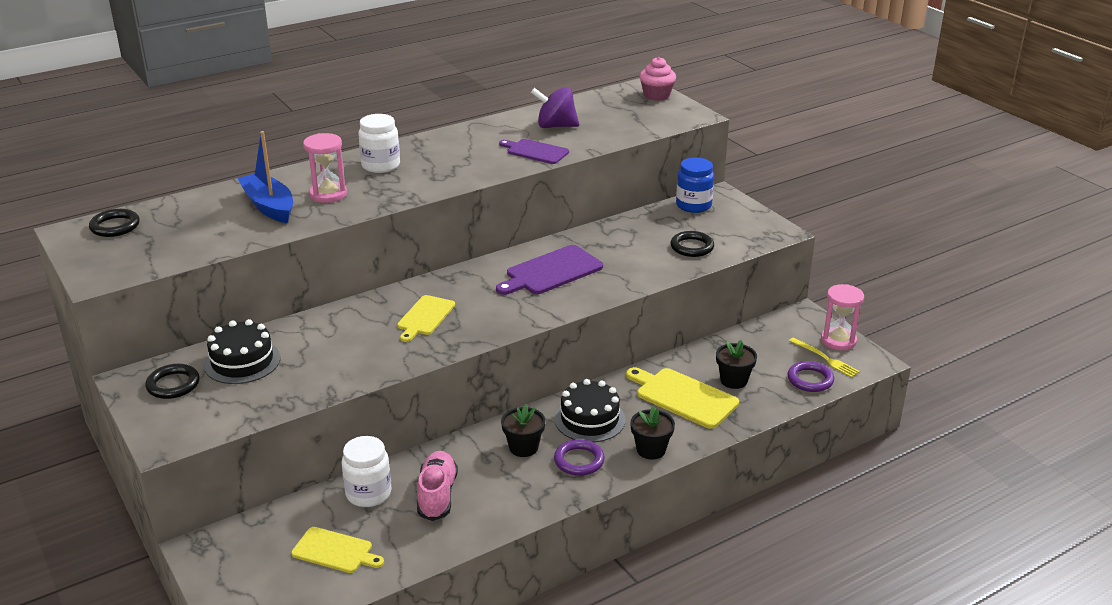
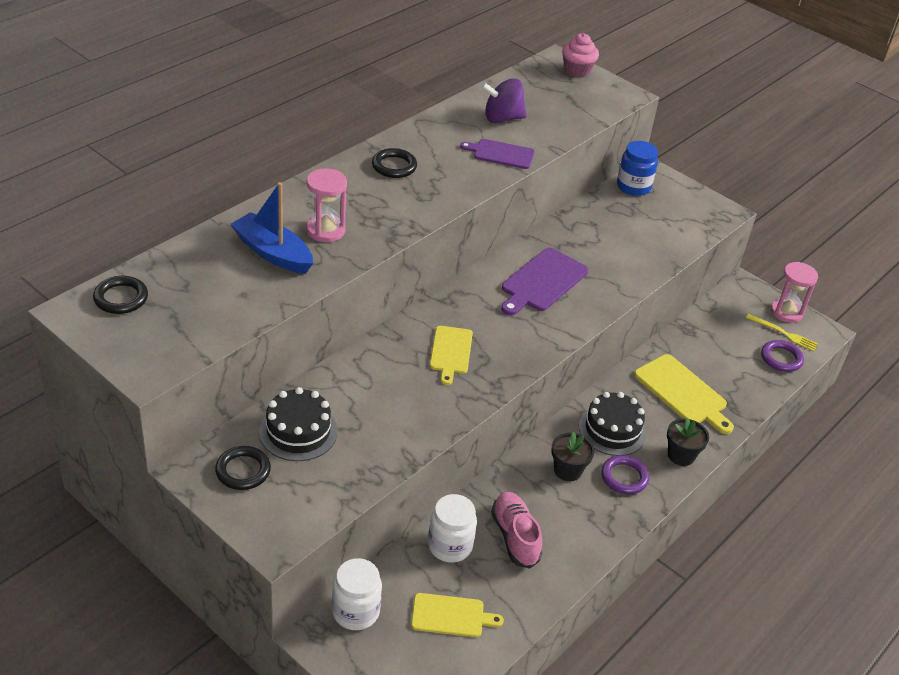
camera: 20 degrees left, 10 degrees up
(381, 166) = (357, 186): white jar -> white jar (355, 612)
(683, 397) = (682, 392): yellow cutting board -> yellow cutting board turned 150 degrees counterclockwise
(692, 247) = (656, 238): black ring -> black ring (394, 166)
(733, 380) = (717, 368): black flower pot -> none

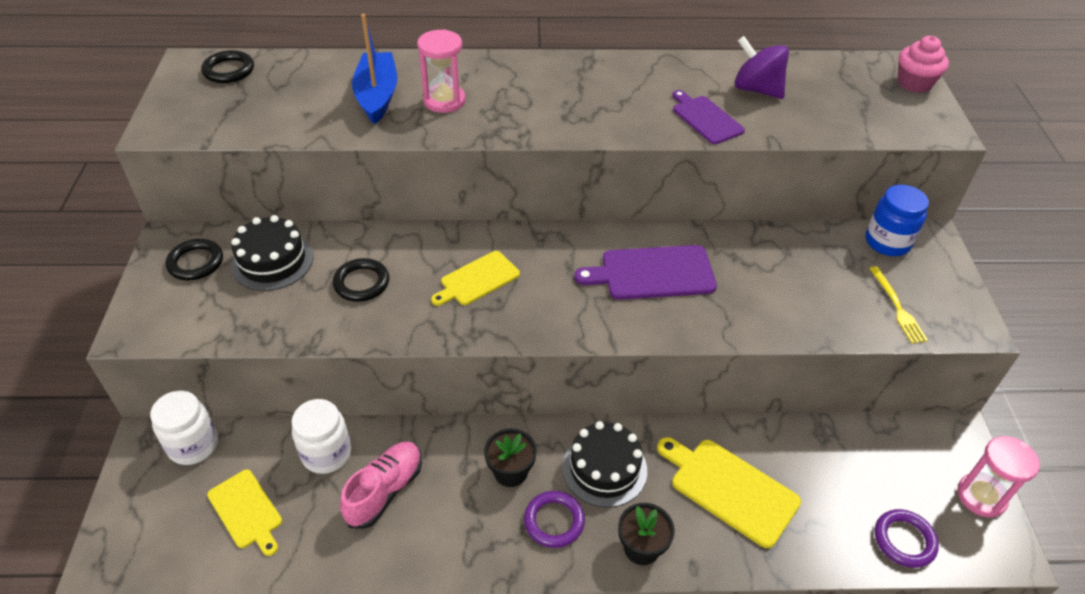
camera: 50 degrees right, 5 degrees up
(394, 166) = (584, 81): black ring -> black ring (361, 283)
(682, 392) = (730, 489): yellow cutting board -> yellow cutting board turned 120 degrees clockwise
(784, 333) = (945, 517): yellow fork -> yellow fork (897, 307)

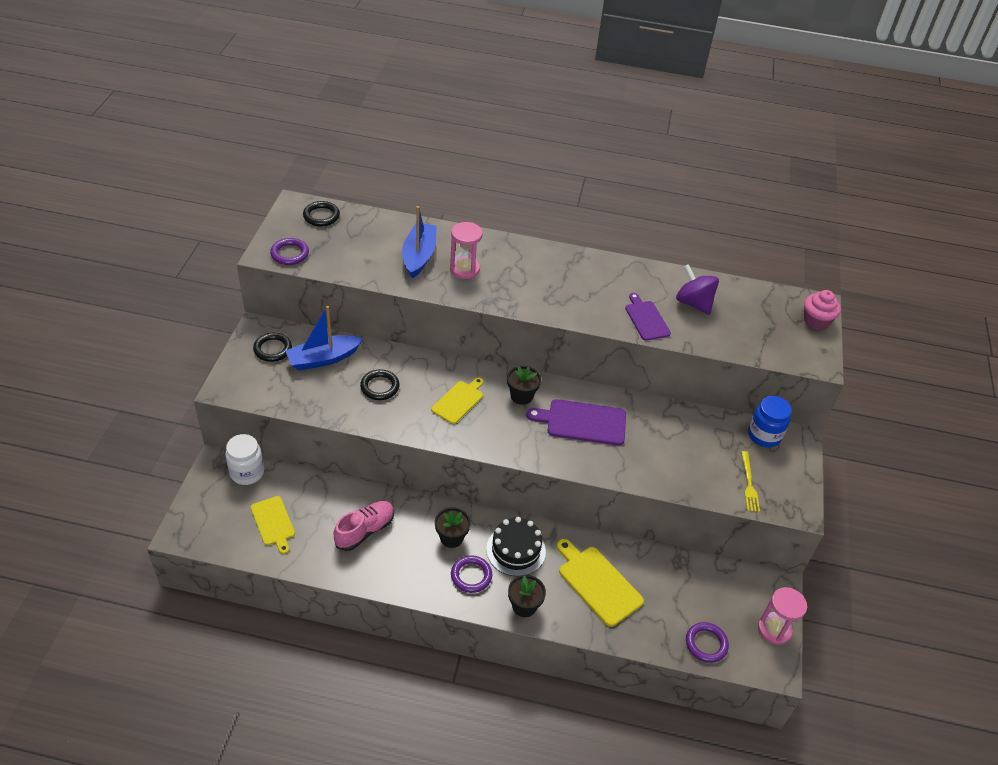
camera: 10 degrees right, 0 degrees up
(192, 123) = (290, 254): none -> purple ring
(272, 261) = (323, 359): black cake -> blue boat
(326, 453) = (332, 498): white jar -> none
(477, 279) = (459, 401): yellow cutting board -> yellow cutting board turned 150 degrees clockwise
(560, 256) = (521, 396): none -> black flower pot

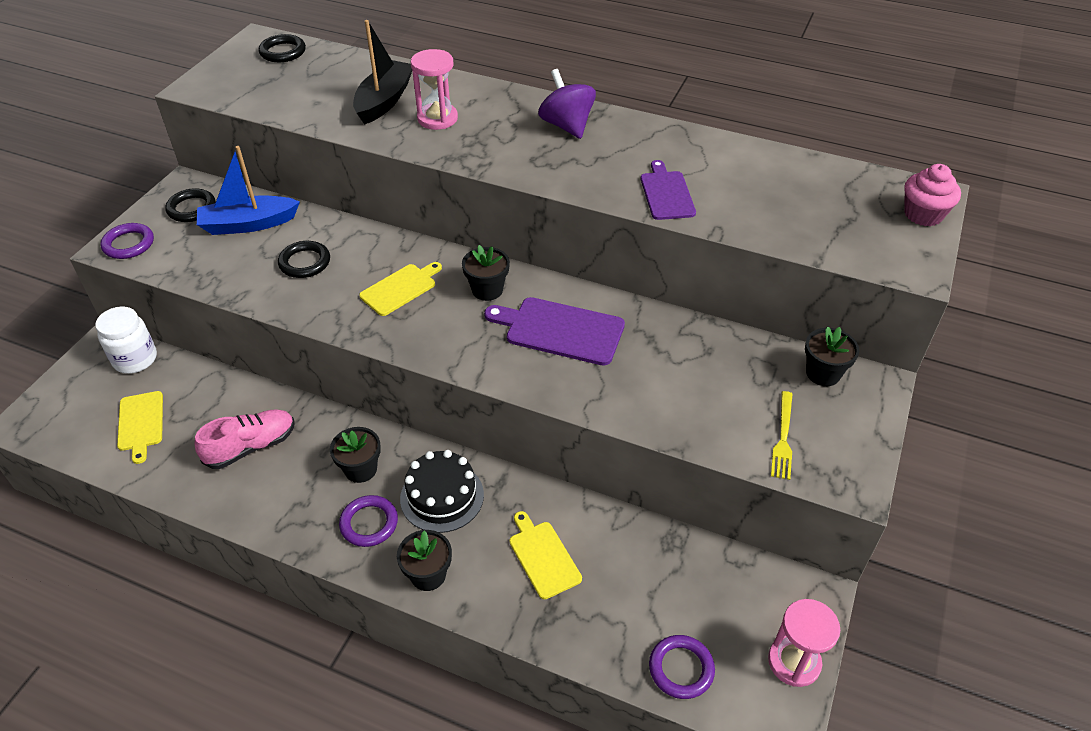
camera: 15 degrees right, 0 degrees up
(290, 254) = (224, 89): purple ring -> purple ring (129, 244)
(419, 256) = (384, 101): blue boat -> black boat
(598, 583) = (543, 557): yellow cutting board -> yellow cutting board, size x0.66
(693, 303) = (742, 179): purple spinning top -> purple spinning top (567, 126)
(764, 435) = (823, 373): blue jar -> black flower pot

